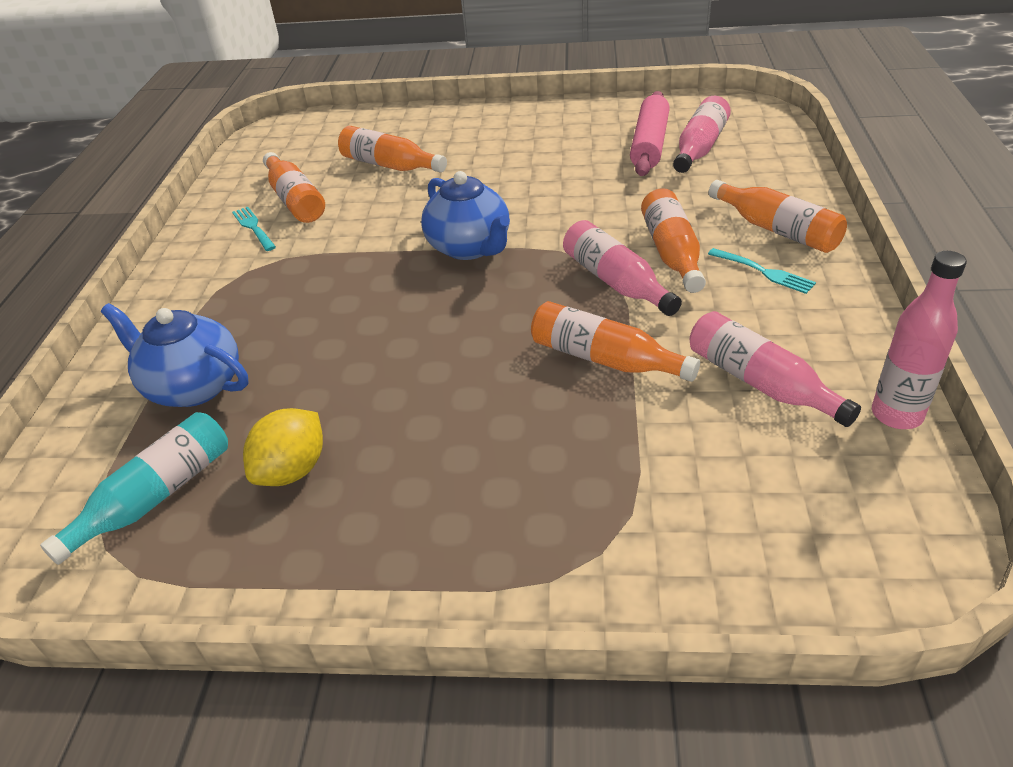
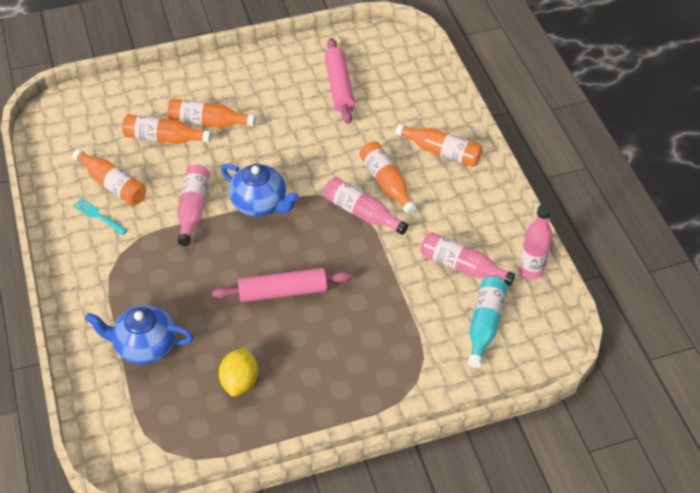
camera: 25 degrees left, 10 degrees up
(155, 496) = (173, 417): turquoise bottle -> turquoise bottle (484, 325)
(438, 358) = (283, 292): none -> pink rolling pin
(604, 359) = (376, 270): orange bottle -> orange bottle (208, 122)
(699, 148) = (373, 85): pink bottle -> pink bottle (193, 209)
(763, 272) = (443, 188): turquoise fork -> none

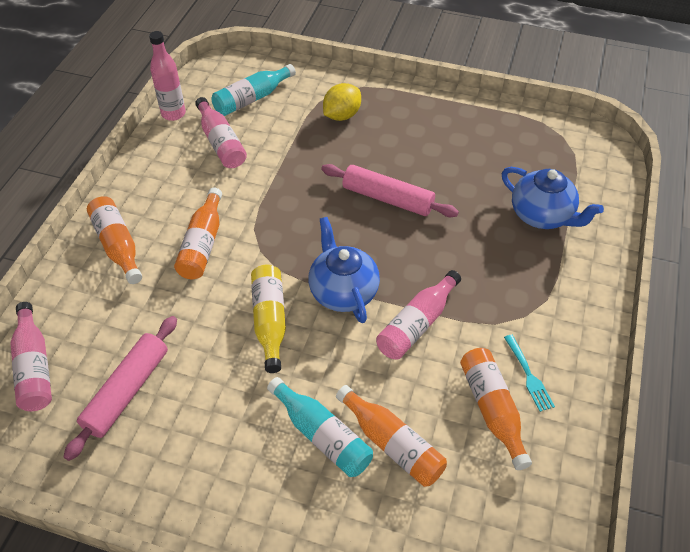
camera: 145 degrees left, 0 degrees up
(208, 122) = (322, 435): orange bottle -> turquoise bottle
(240, 381) = (474, 152): yellow lemon -> yellow lemon (342, 115)
(292, 161) = (269, 321): none -> yellow bottle
(361, 213) = (255, 228): pink bottle -> pink bottle (34, 367)

